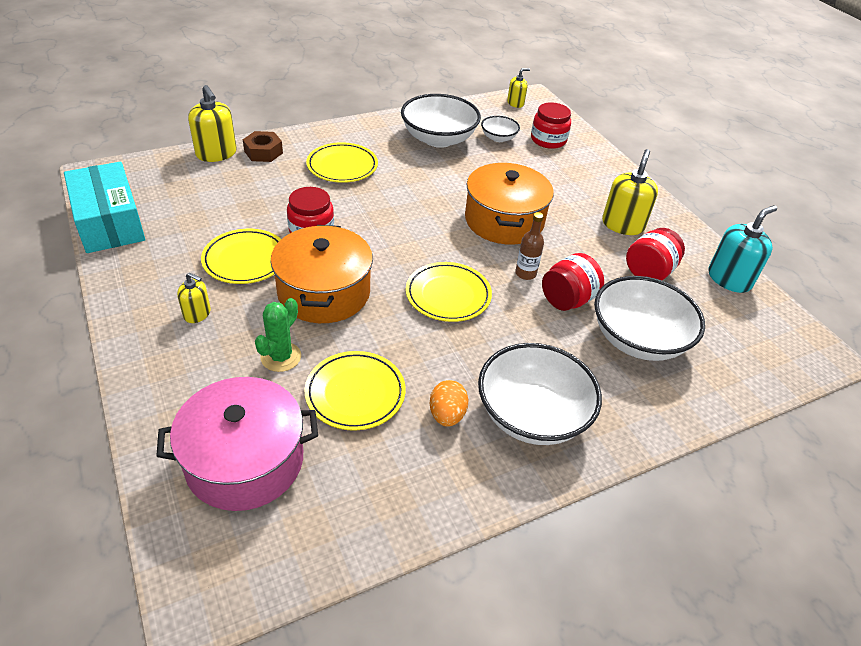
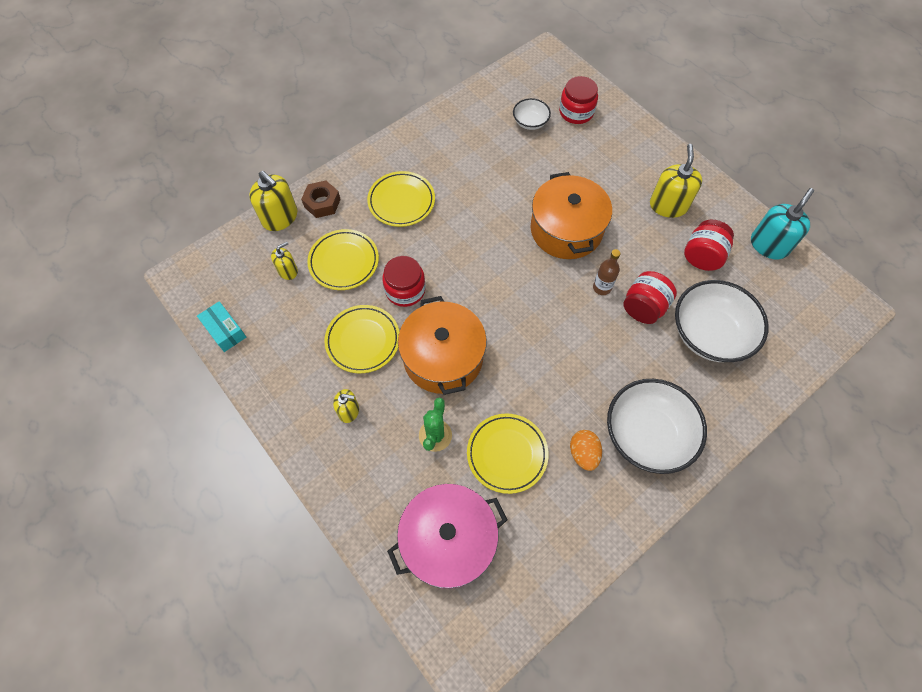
camera: 10 degrees left, 20 degrees up
(109, 222) = (225, 330): turquoise box -> turquoise box, size x0.52
(438, 139) = (476, 139): white bowl -> none
(448, 295) = (545, 331): yellow plate -> yellow plate (344, 262)
(515, 103) = (531, 68): yellow soap dispenser -> yellow soap dispenser (288, 271)

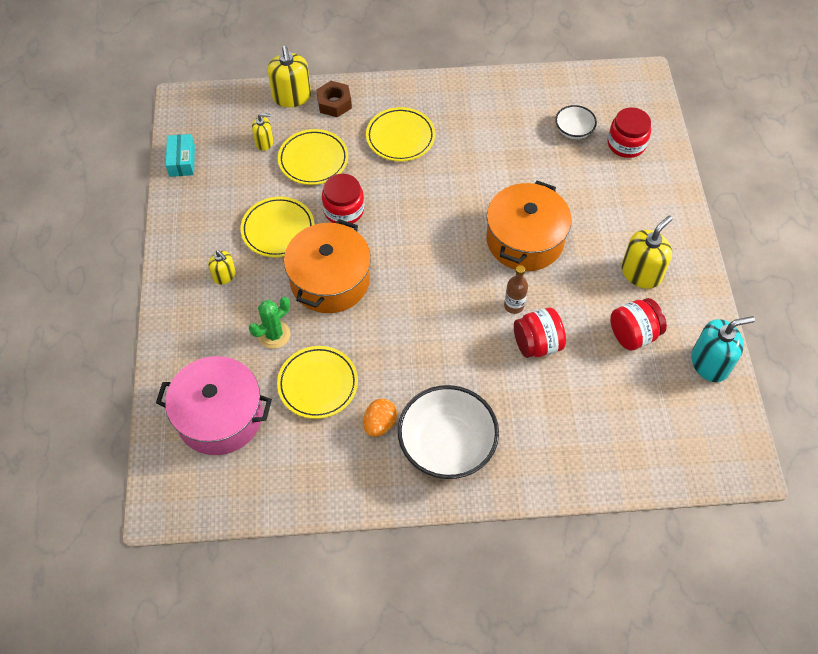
camera: 35 degrees right, 5 degrees down
(709, 334) = (578, 402): white bowl -> none

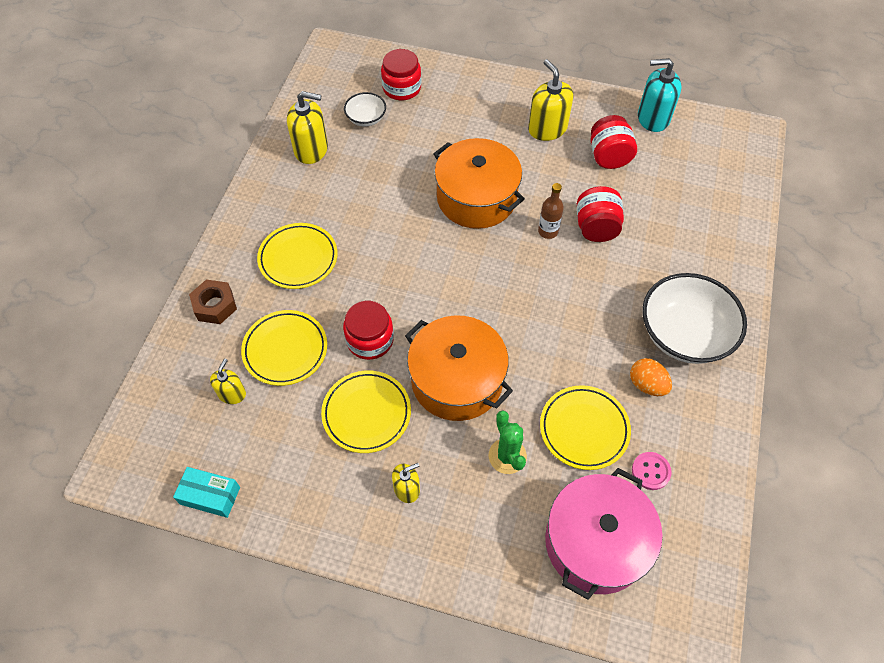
camera: 70 degrees left, 0 degrees up
(292, 96) = (179, 346): yellow soap dispenser -> yellow soap dispenser (311, 149)
(295, 444) = (650, 471): none -> pink button
(710, 363) = (653, 118): turquoise soap dispenser -> turquoise soap dispenser turned 90 degrees counterclockwise

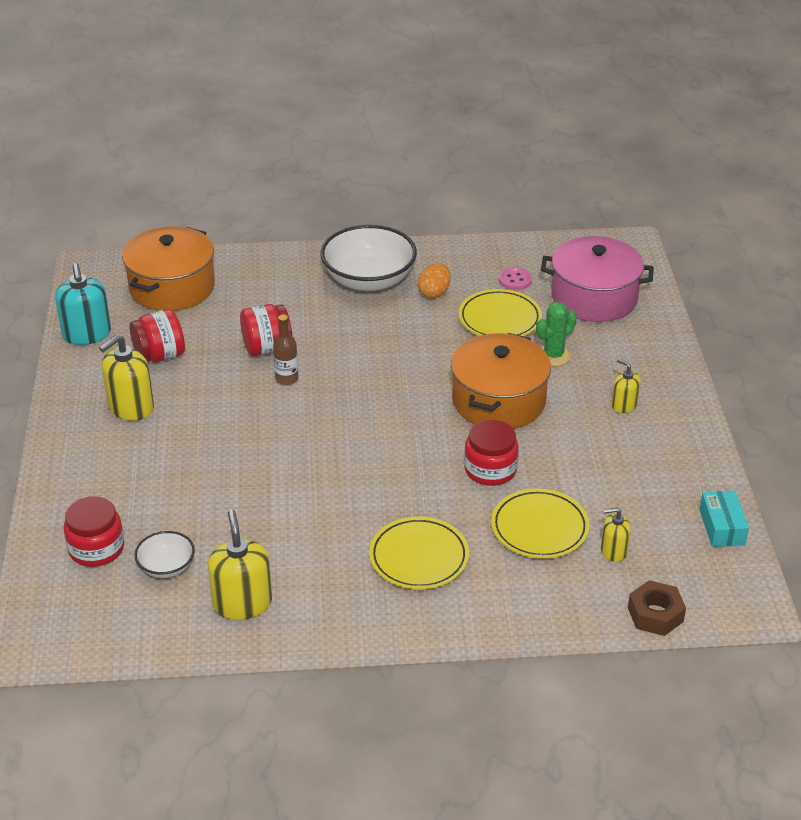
camera: 110 degrees left, 20 degrees down
(215, 306) = (520, 606): brown nut -> brown nut (655, 614)
(366, 413) = (570, 449): yellow plate -> none
(476, 198) = (263, 439): orange pot -> orange pot (172, 287)

